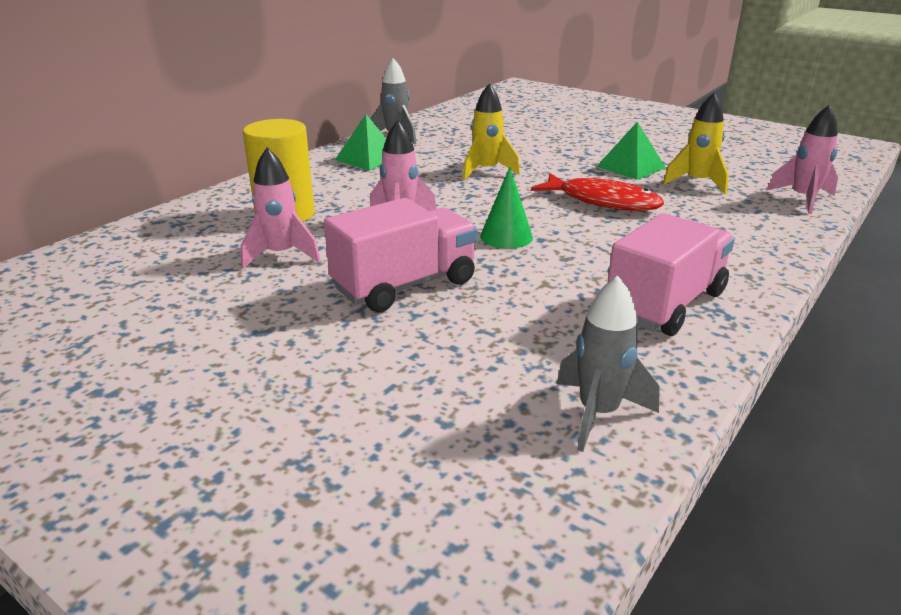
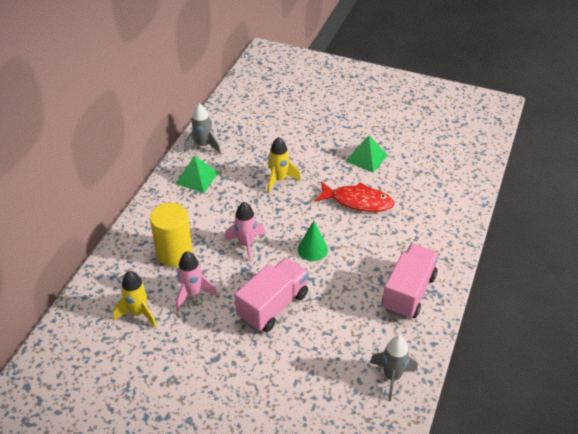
camera: 15 degrees left, 15 degrees up
(697, 183) = (408, 169): yellow rocket -> yellow rocket (138, 313)
(803, 199) = (469, 177): pink rocket -> none

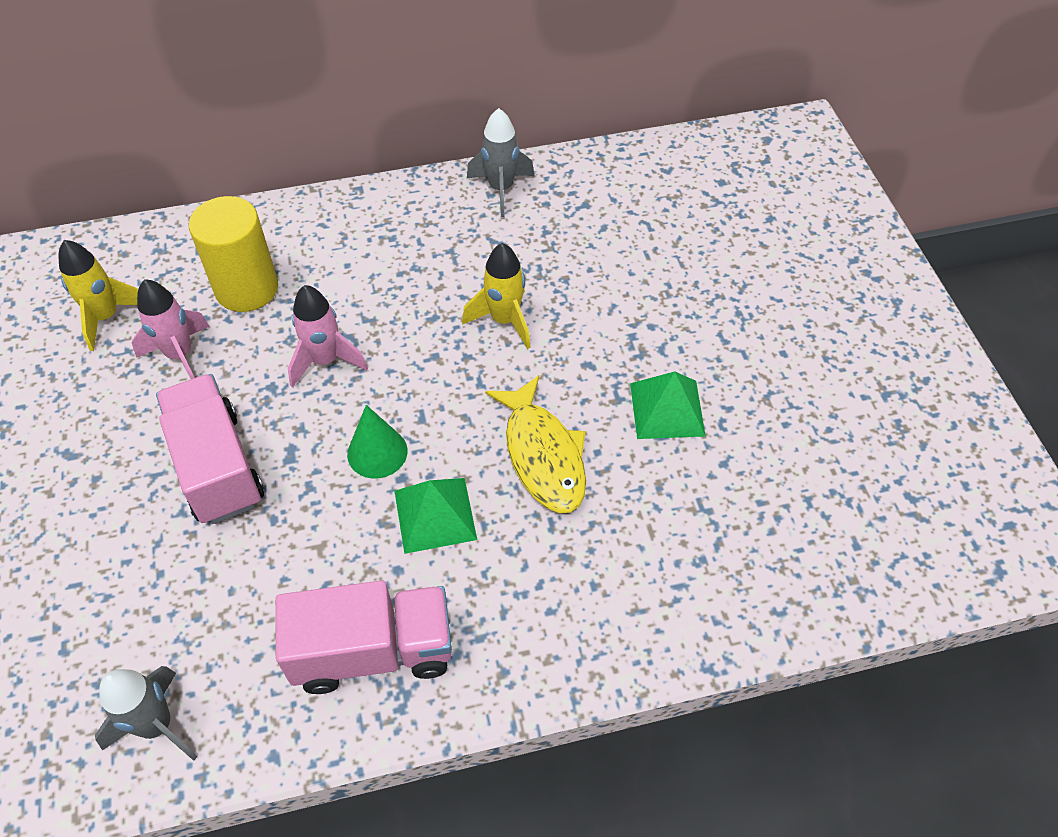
camera: 55 degrees right, 10 degrees up
(197, 178) = (423, 222): green pyramid -> green pyramid (435, 514)
(273, 305) = (217, 467): pink truck -> pink truck turned 120 degrees counterclockwise
(358, 201) = (543, 455): red fish -> yellow fish

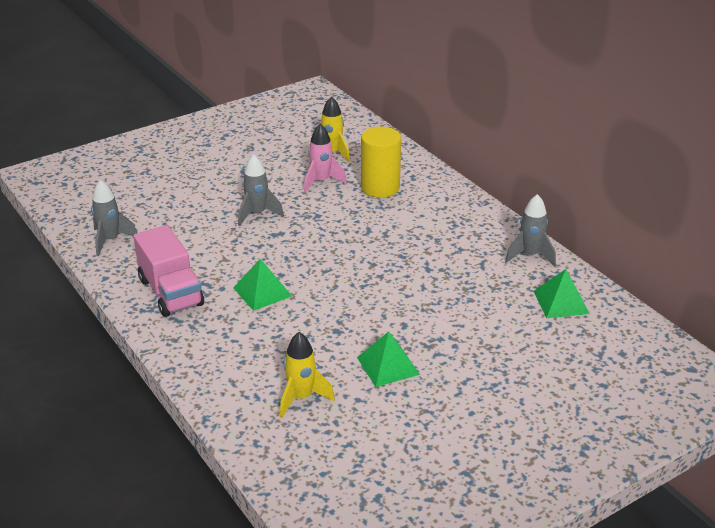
camera: 70 degrees right, 20 degrees down
(217, 467) = (257, 214): pink truck -> grey rocket
(325, 361) = (346, 227): pink rocket -> none
(377, 452) = (293, 261): green cone -> none
(504, 320) = (418, 283): yellow rocket -> yellow rocket (301, 398)
(543, 455) = (323, 321): yellow fish -> none
(608, 196) = (561, 302): none -> green pyramid

